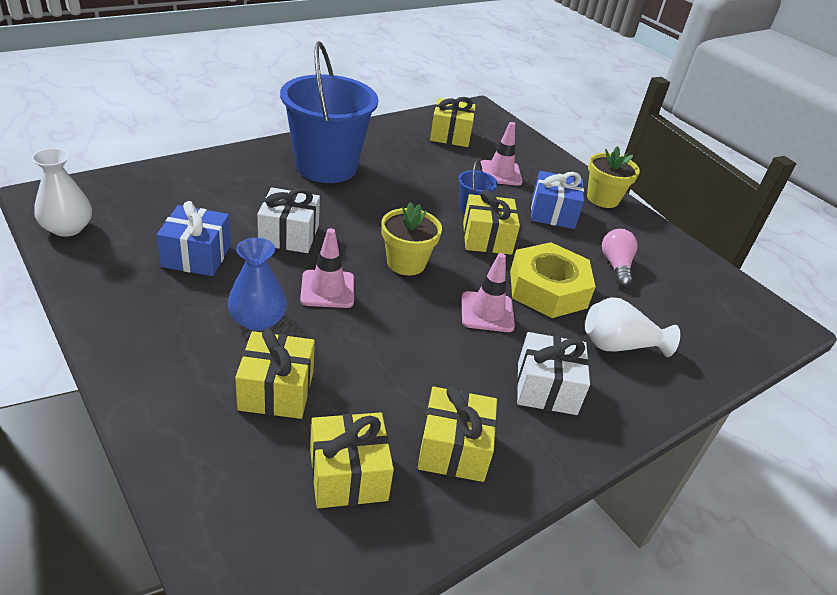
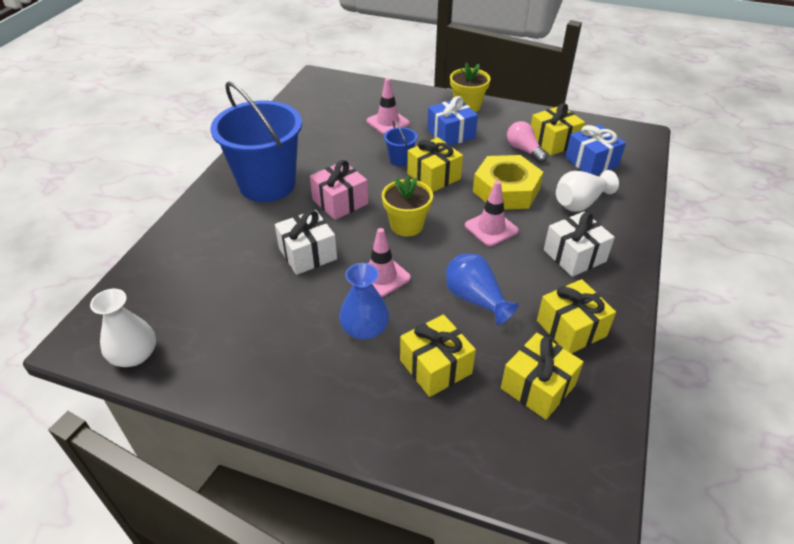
camera: 30 degrees left, 5 degrees up
(196, 256) = (264, 311): blue gift -> blue gift (591, 162)
(370, 212) = (340, 202): none -> pink gift
(389, 361) = (475, 299): none -> blue vase
(450, 135) = (322, 110): yellow gift -> yellow gift (553, 141)

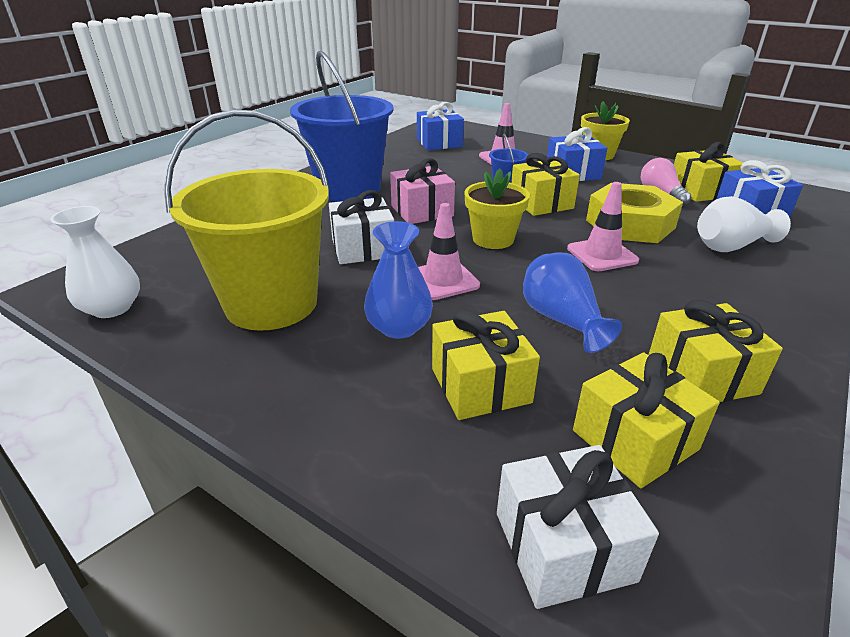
camera: 15 degrees right, 10 degrees down
(260, 325) = (271, 303): none -> yellow bucket
(325, 108) = (439, 143): none -> blue gift
(574, 256) = (716, 296): white gift -> white gift (563, 546)

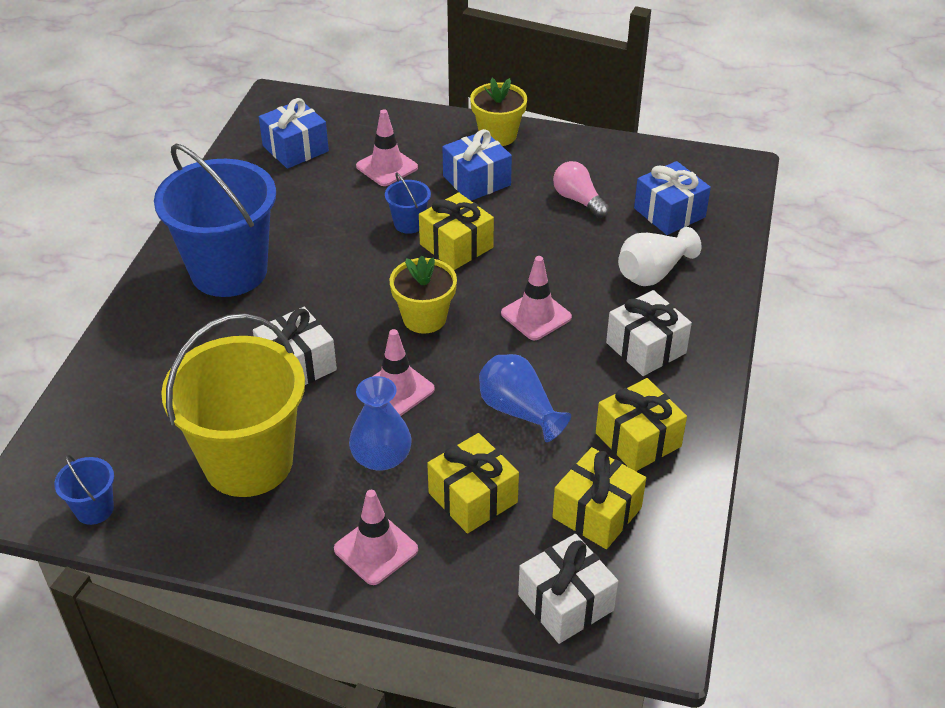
camera: 20 degrees left, 10 degrees up
(112, 308) = (94, 509): white vase -> blue bucket
(344, 409) = (376, 549): none -> pink traffic cone
(422, 211) = (332, 290): pink gift -> none
(630, 224) = (554, 260): yellow nut -> none
(700, 191) = (618, 185): yellow gift -> none
(719, 297) = (646, 348): none -> white gift

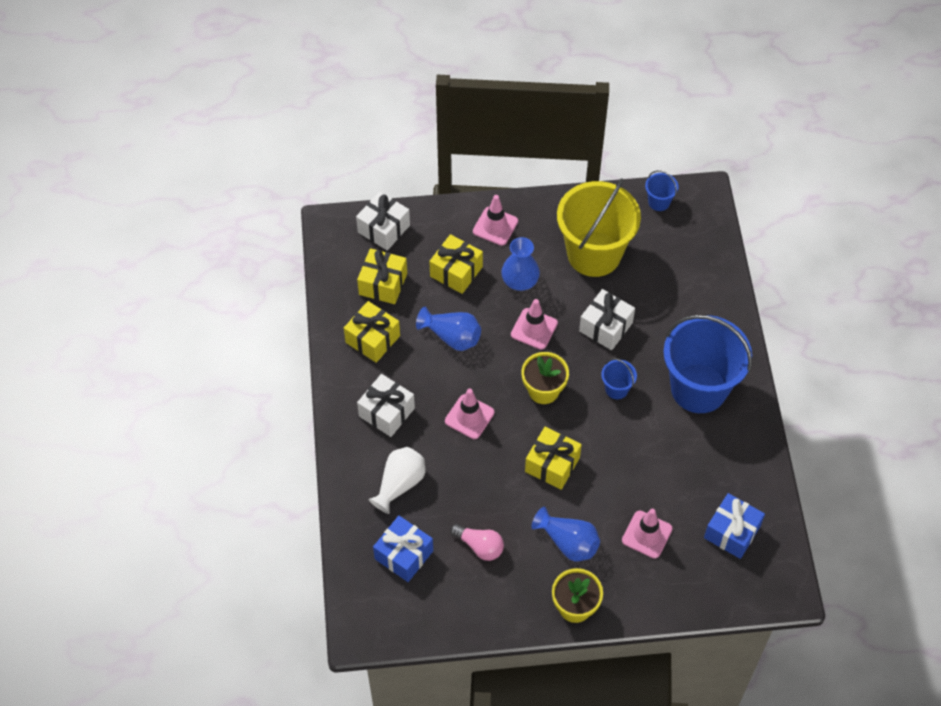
camera: 160 degrees right, 15 degrees up
(409, 224) = (597, 476): blue bucket -> blue bucket (616, 389)
(476, 180) = (568, 542): blue gift -> blue vase

